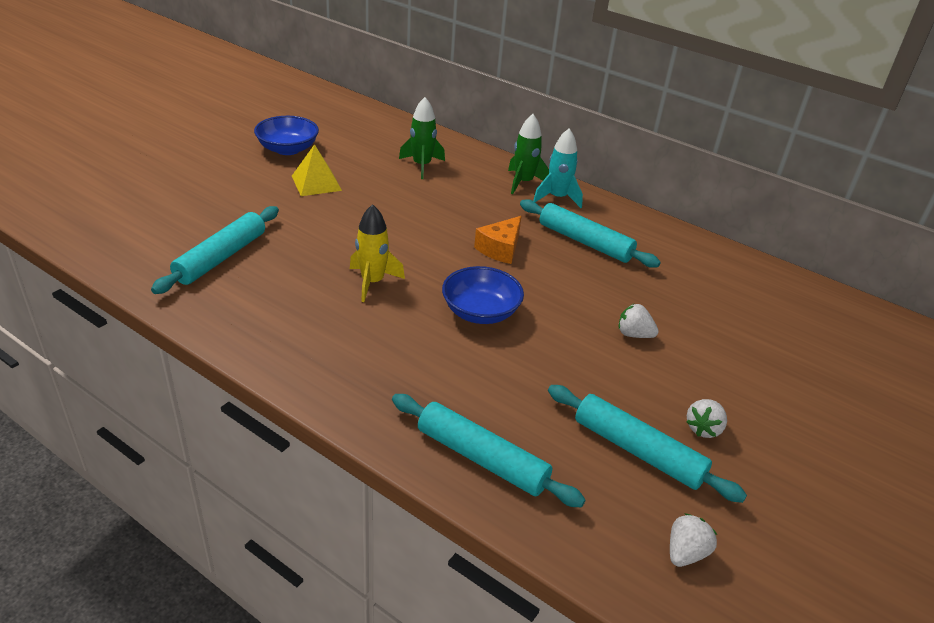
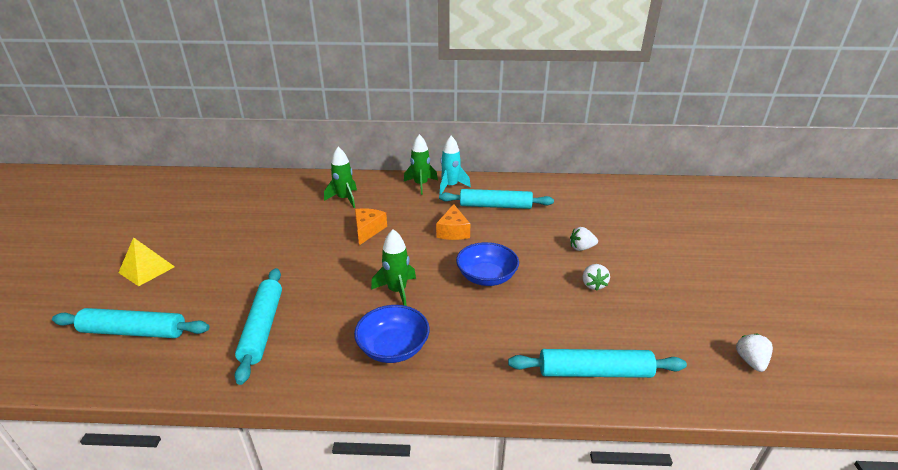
camera: 30 degrees left, 5 degrees down
(288, 149) = (232, 225): blue bowl -> blue bowl (393, 348)
(316, 183) = (281, 240): yellow pyramid -> yellow pyramid (147, 269)
(372, 282) = (397, 291): yellow rocket -> green rocket
(410, 209) = (368, 230): none -> orange cheese
(637, 451) = (662, 316): turquoise rolling pin -> turquoise rolling pin (134, 332)
(703, 428) = (674, 284): white strawberry -> white strawberry (593, 285)

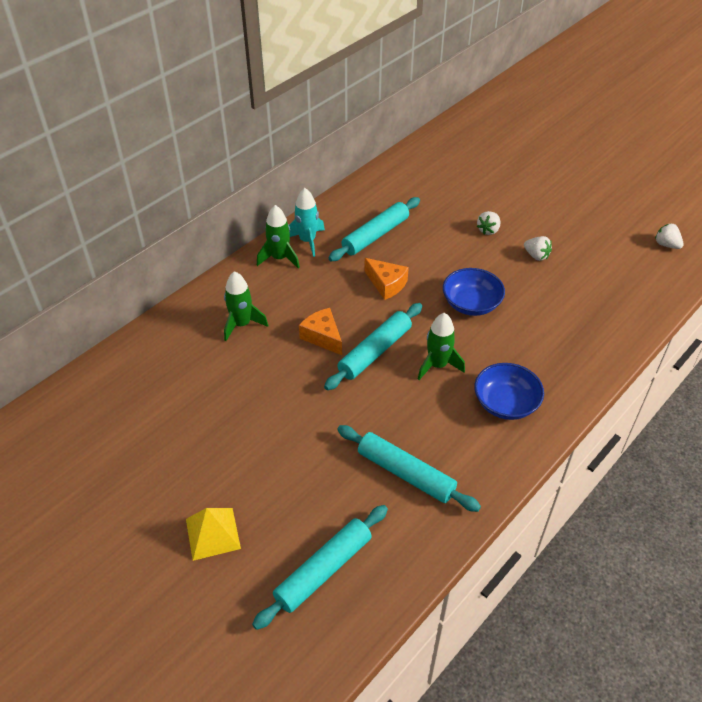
camera: 50 degrees left, 15 degrees up
(594, 372) = (618, 316): turquoise rolling pin -> turquoise rolling pin (374, 351)

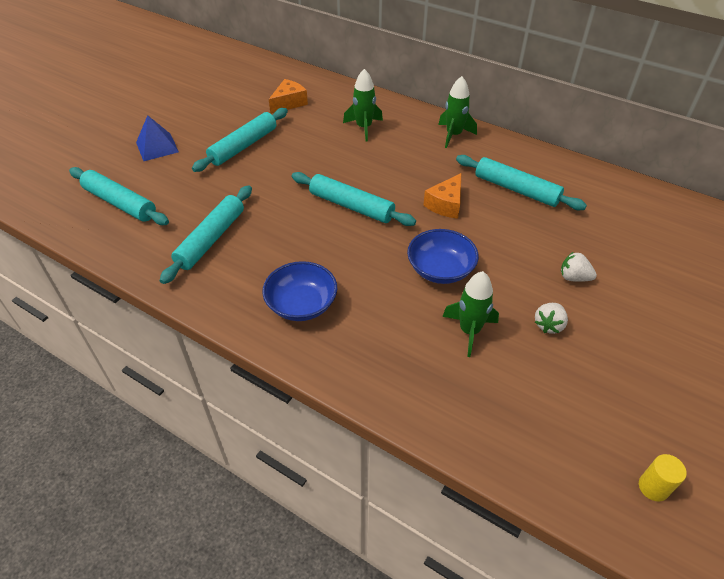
camera: 80 degrees right, 0 degrees up
(212, 533) = (157, 147): yellow pyramid -> blue pyramid
(241, 438) = (243, 146): none -> turquoise rolling pin
(307, 241) = (485, 147): turquoise rocket -> none
(323, 337) = (362, 172): orange cheese -> orange cheese (289, 103)
(437, 365) = (343, 250): green rocket -> green rocket (469, 331)
(666, 245) = (653, 487): white strawberry -> yellow cylinder

